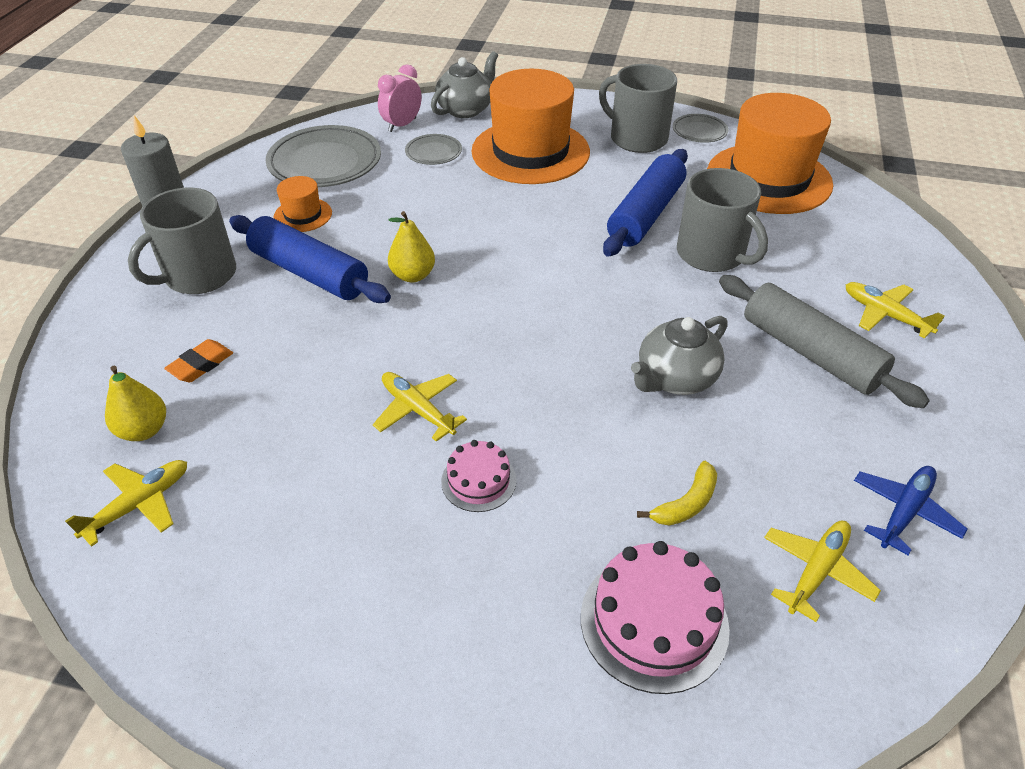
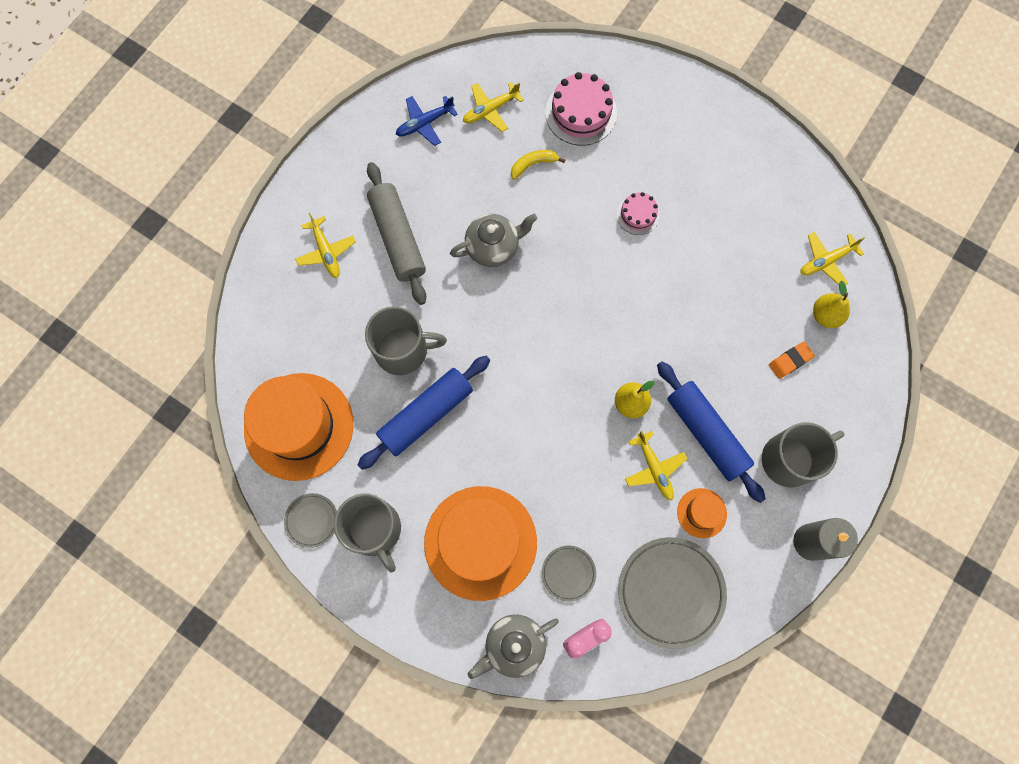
camera: 160 degrees left, 30 degrees up
(418, 410) = (658, 275): yellow plane -> yellow plane (654, 468)
(712, 254) = (403, 350): grey mug -> grey mug turned 105 degrees clockwise

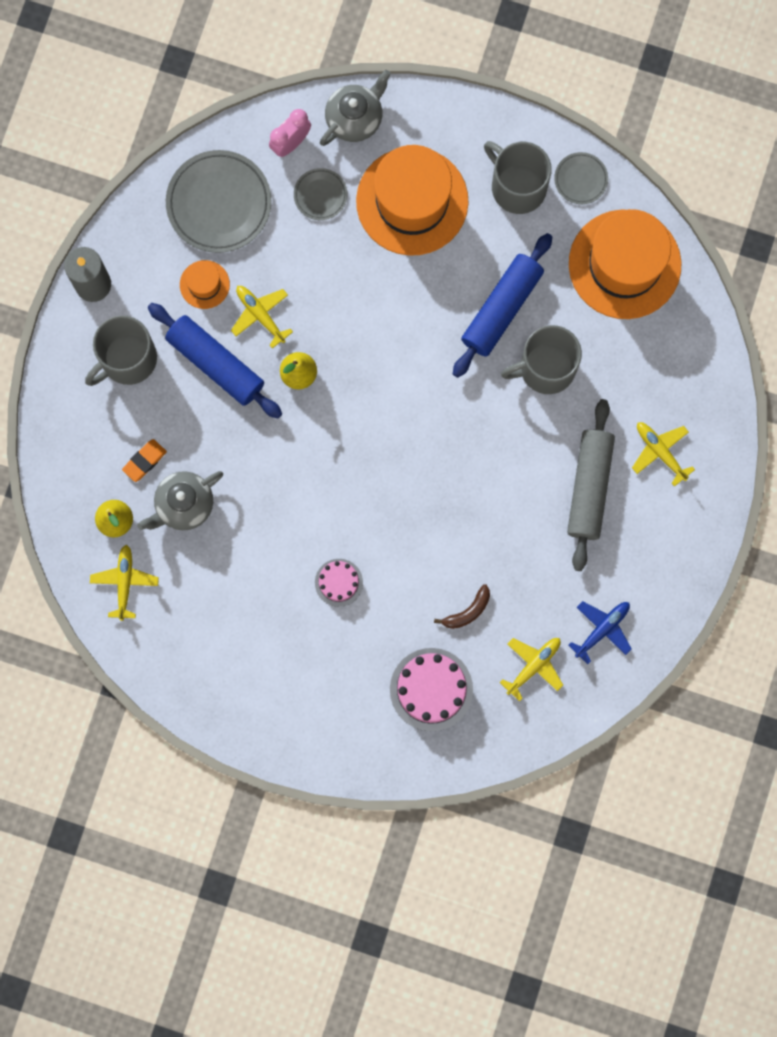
camera: 165 degrees right, 5 degrees up
(397, 238) = (589, 487): grey rolling pin -> grey rolling pin turned 45 degrees clockwise
(493, 247) = (484, 504): grey teapot -> grey teapot (184, 505)
(533, 164) = (468, 611): yellow banana -> brown banana
(826, 261) = (125, 583): yellow plane -> yellow plane turned 45 degrees counterclockwise

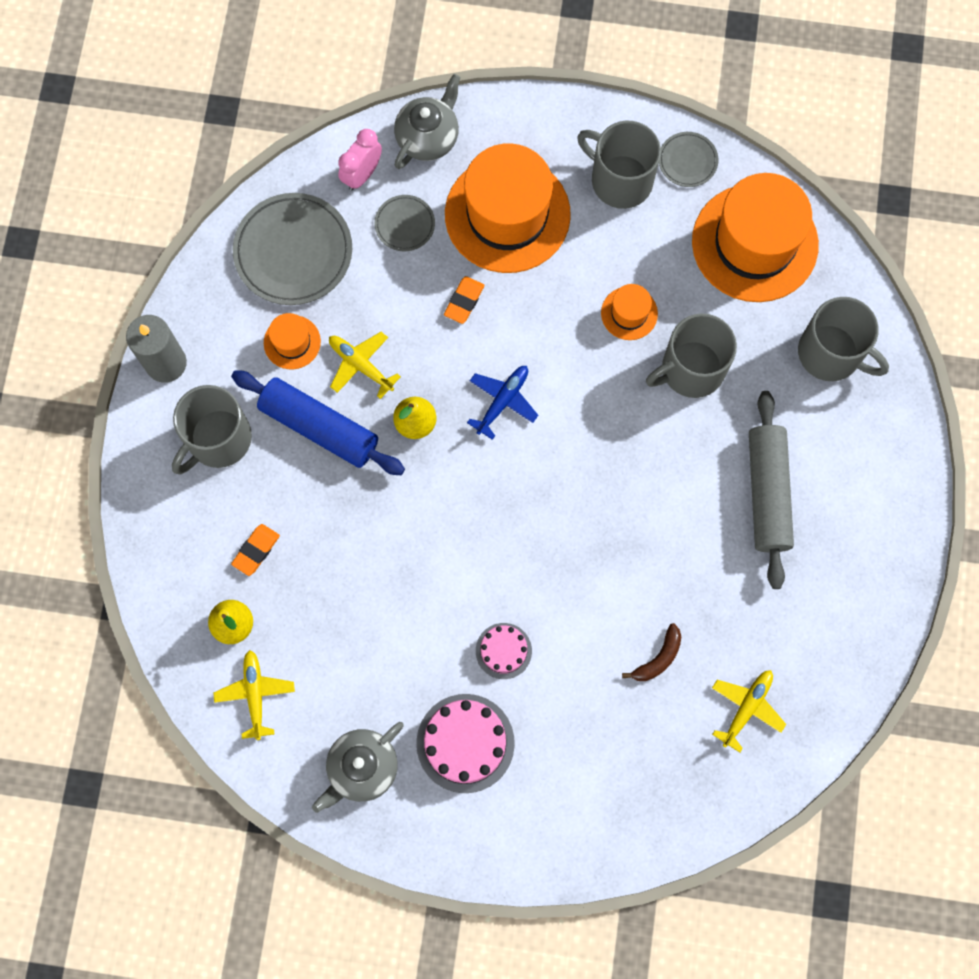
camera: 10 degrees left, 5 degrees down
(184, 505) = (309, 593): grey teapot -> grey teapot (362, 768)
(360, 273) = (464, 301): none -> orange eraser
(431, 689) = (634, 756): pink cake -> pink cake (465, 743)
(501, 309) = (629, 313): blue rolling pin -> orange hat
(602, 630) = (816, 652): blue plane -> blue plane (502, 402)
(660, 452) = (838, 440): yellow plane -> none
(670, 375) = (831, 353): none -> grey mug

